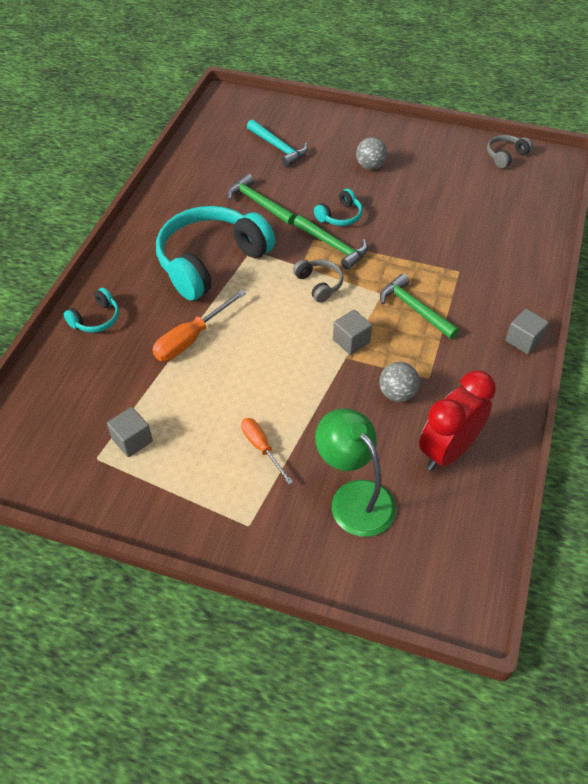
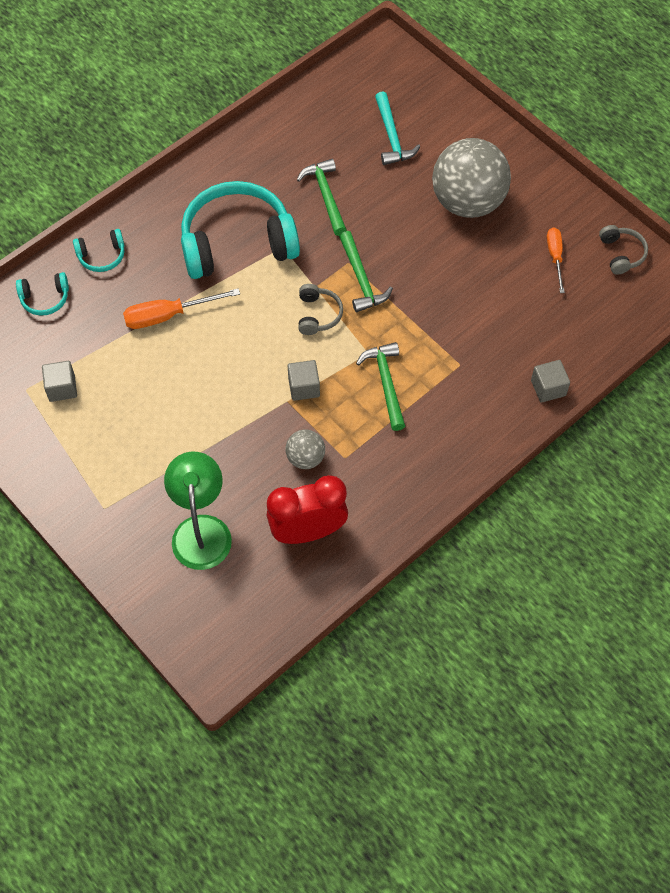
camera: 30 degrees right, 10 degrees up
(261, 448) = (158, 448): orange screwdriver -> orange screwdriver (555, 257)
(340, 216) = (393, 248): turquoise headphones -> turquoise headphones (45, 298)
(370, 166) = (468, 202): grey ball -> grey ball, size x2.15
(505, 156) = (621, 254): grey headphones -> grey headphones turned 90 degrees clockwise
(523, 340) = (461, 466): grey cube -> grey cube (548, 388)

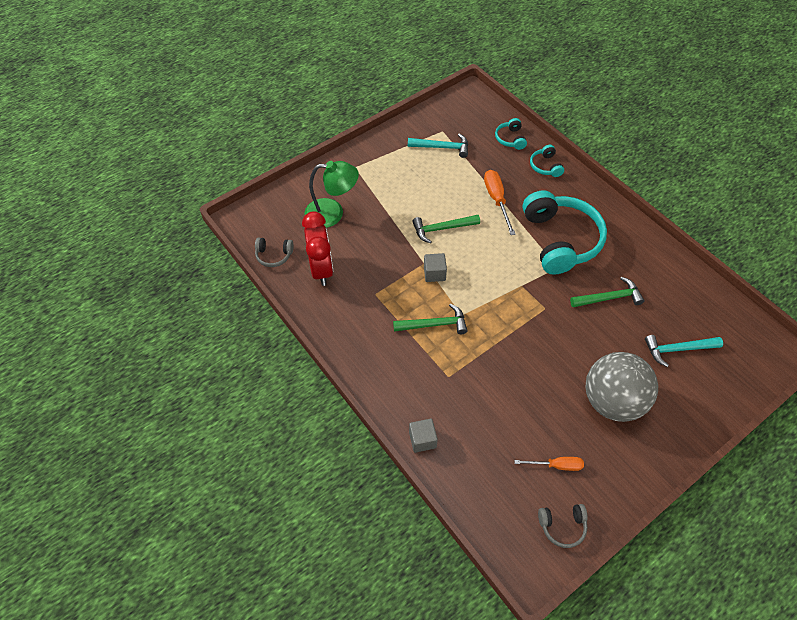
camera: 95 degrees right, 5 degrees down
(62, 388) = (442, 147): grey cube -> turquoise hammer
(305, 458) = (377, 271): grey ball -> none
(318, 314) = (496, 285): grey headphones -> grey headphones (274, 255)
(361, 279) = (529, 316): green hammer -> green hammer (442, 229)

